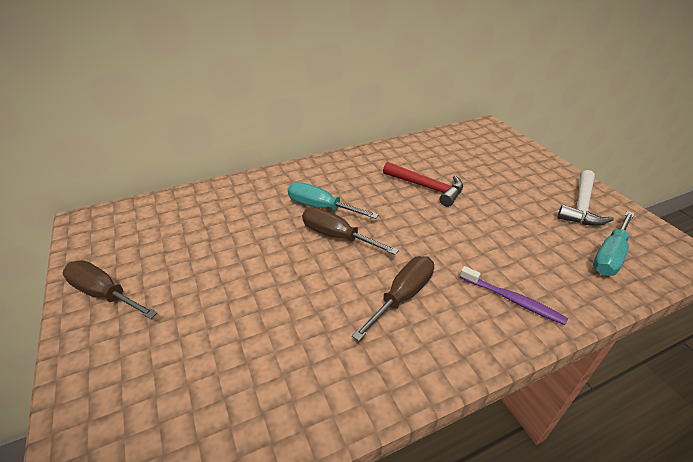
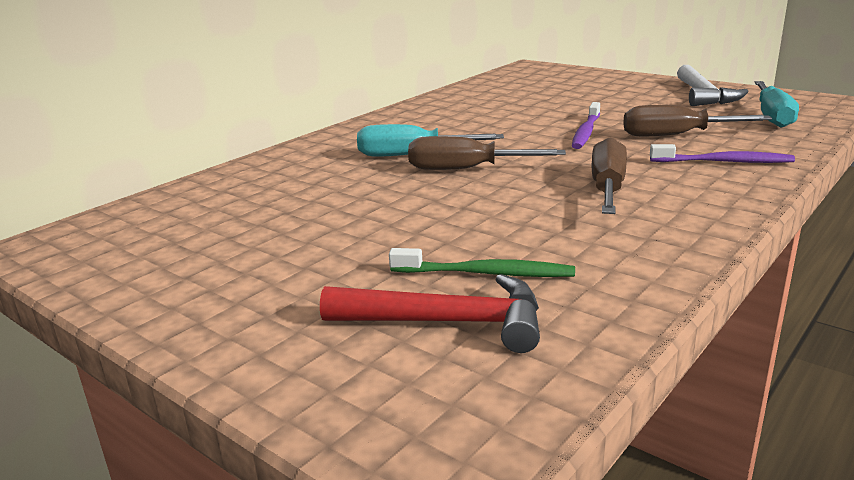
camera: 25 degrees left, 15 degrees down
(104, 294) = (182, 292): brown screwdriver -> brown screwdriver (676, 135)
(249, 354) = (486, 273): none -> green toothbrush
(426, 187) = (523, 116): red hammer -> red hammer (447, 322)
(450, 223) = (586, 132): none -> purple toothbrush

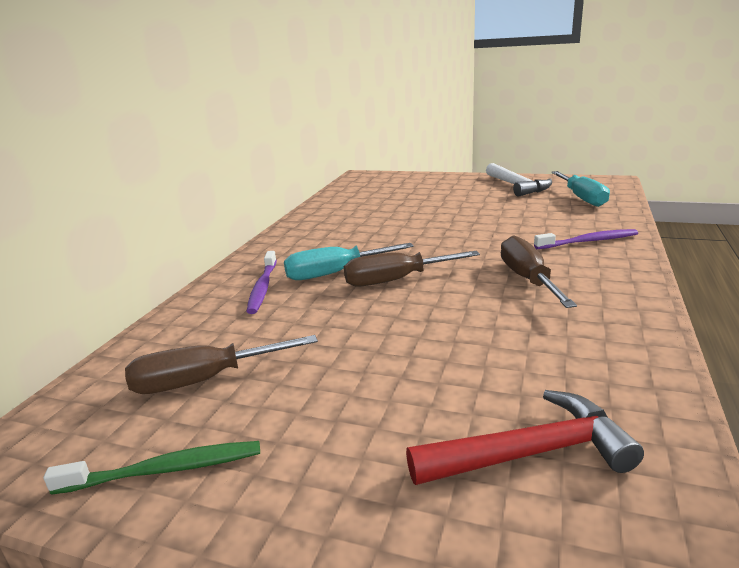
camera: 20 degrees left, 0 degrees up
(486, 273) = (512, 388): green toothbrush -> green toothbrush (165, 470)
(586, 132) = (461, 229): purple toothbrush -> purple toothbrush (262, 287)
(676, 135) = (531, 223): brown screwdriver -> brown screwdriver (204, 380)

